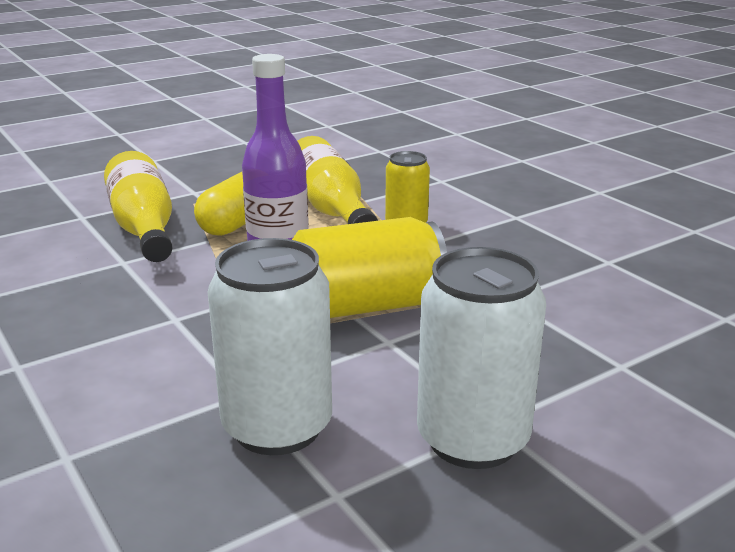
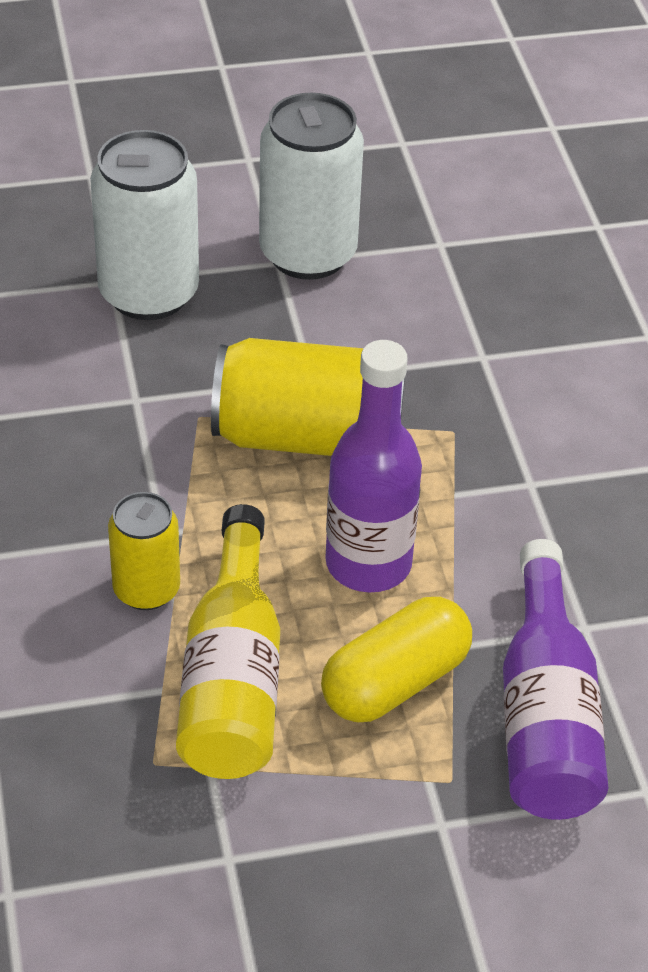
camera: 160 degrees left, 20 degrees up
(144, 228) = (545, 715): yellow bottle -> purple bottle
(277, 427) = (464, 312): white can -> white can (148, 293)

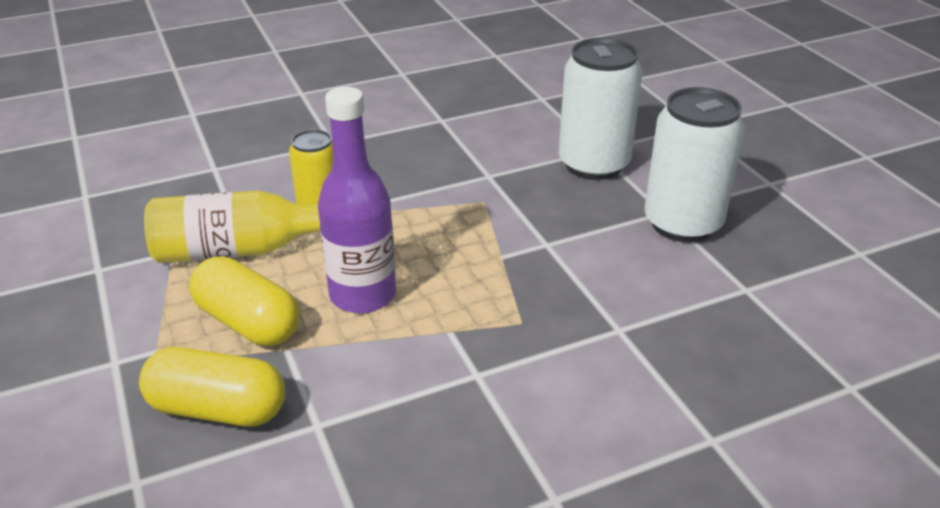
camera: 80 degrees right, 10 degrees down
(307, 436) = (483, 250): yellow can -> none
(545, 715) = (218, 409): purple bottle -> yellow capsule

